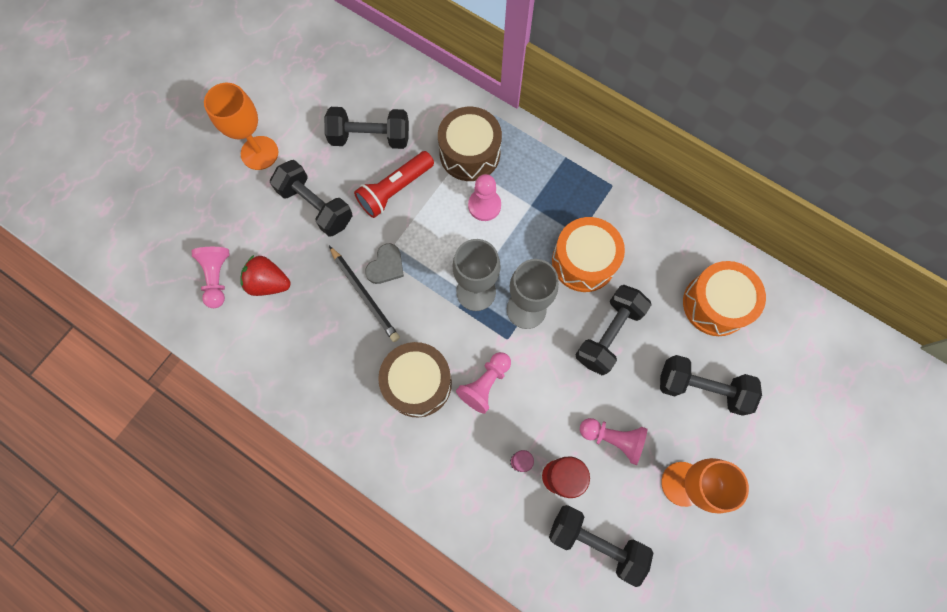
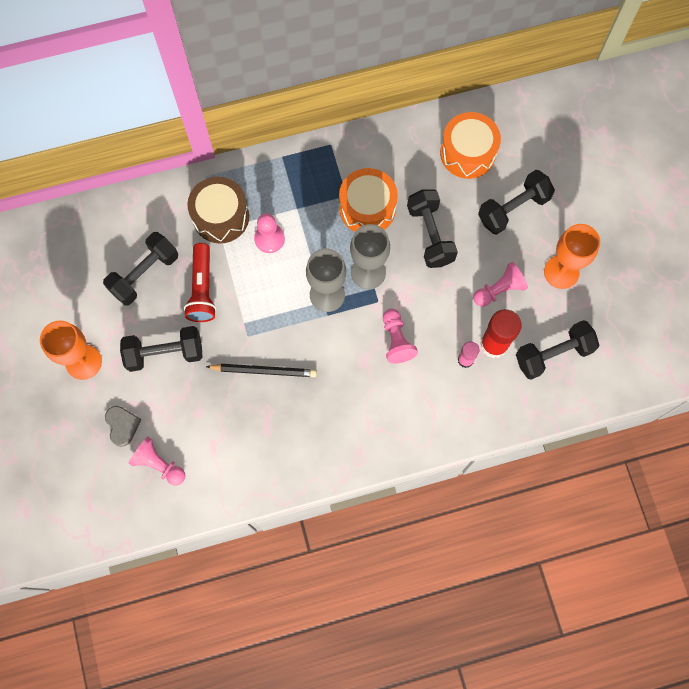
camera: 50 degrees left, 0 degrees up
(269, 283) = (195, 430): red strawberry -> none
(386, 266) = (255, 340): grey heart -> grey heart (122, 425)
(418, 383) = (358, 383): brown drum -> none

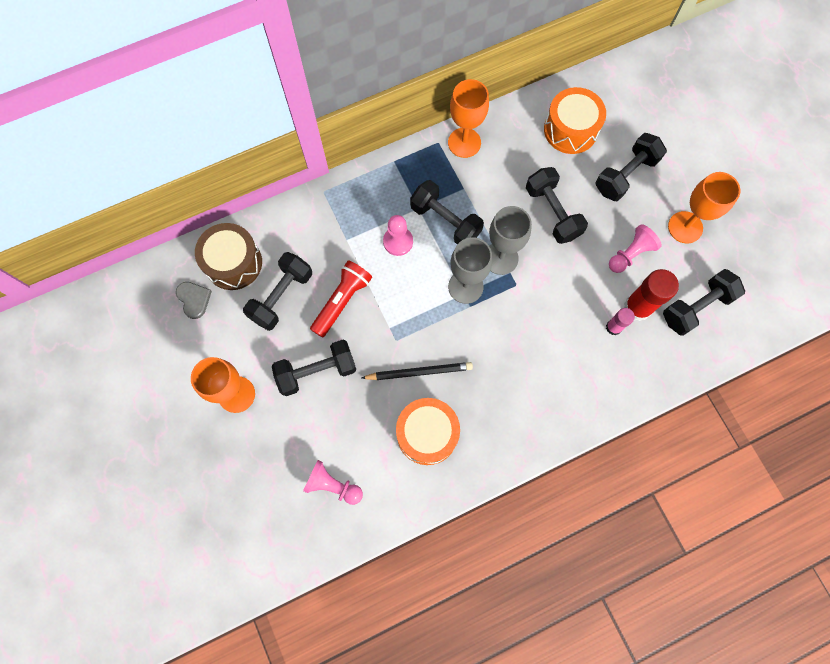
camera: 10 degrees left, 0 degrees up
(122, 425) = (288, 452): grey heart -> grey heart (194, 299)
(202, 289) = (342, 301): red flashlight -> red flashlight turned 135 degrees counterclockwise
(221, 217) = (346, 228): brown drum -> brown drum (233, 263)
(321, 226) = (445, 221): none -> black dumbbell
(356, 149) = (464, 143): none -> orange goblet
(367, 208) = (486, 197): orange drum -> orange drum (427, 434)
(396, 340) = (542, 319): pink pawn -> none

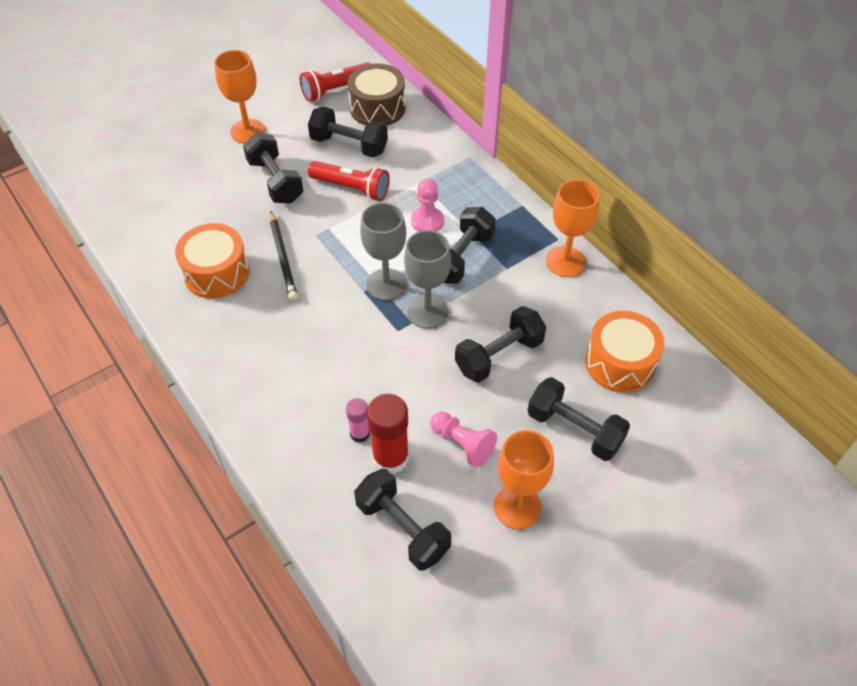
camera: 80 degrees right, 20 degrees down
(194, 299) = (336, 90): grey heart -> red flashlight
(333, 485) = (162, 209): pink pawn -> none

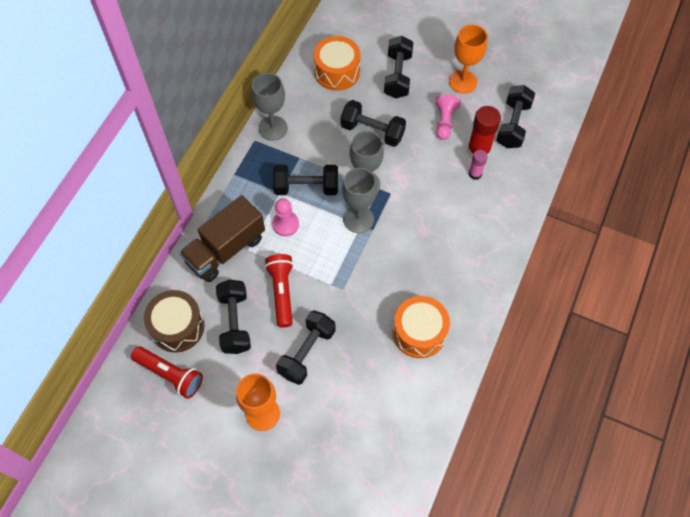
camera: 120 degrees left, 10 degrees up
(283, 258) = (377, 297): black pencil -> none
(433, 166) = (225, 249): none -> brown truck
(565, 261) = (273, 128): orange goblet -> grey goblet

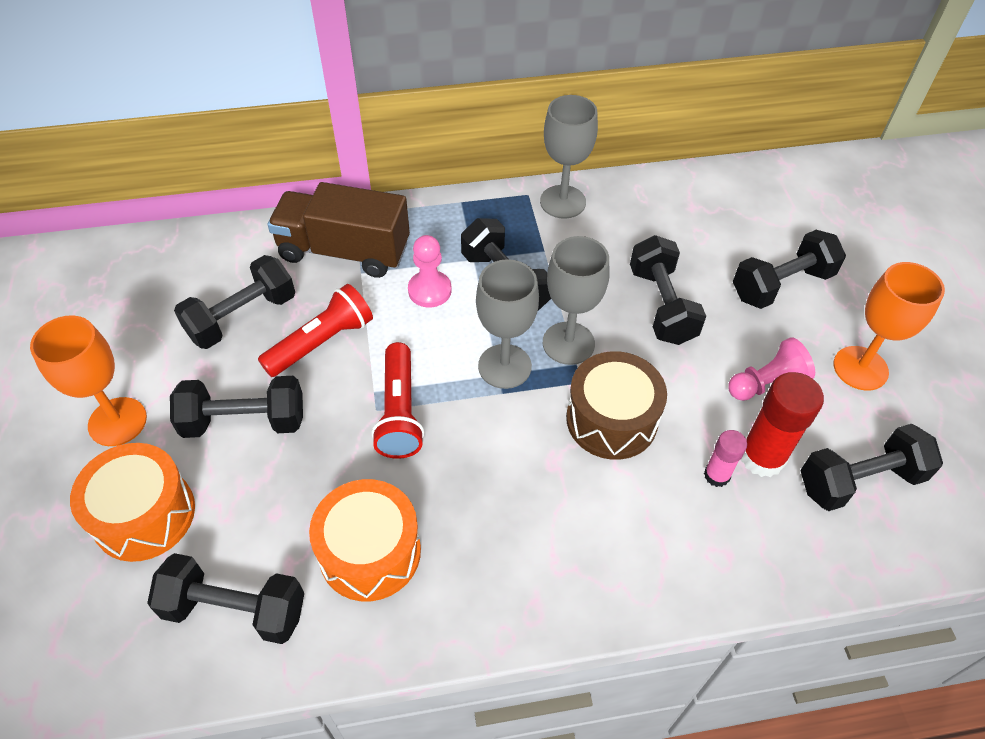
camera: 55 degrees right, 10 degrees down
(170, 374) = (126, 293): red flashlight -> red flashlight (399, 411)
(177, 326) = (199, 264): brown drum -> brown drum (611, 419)
(337, 72) = (714, 218): orange drum -> orange drum (144, 514)
(410, 403) = (235, 609): none -> black dumbbell

